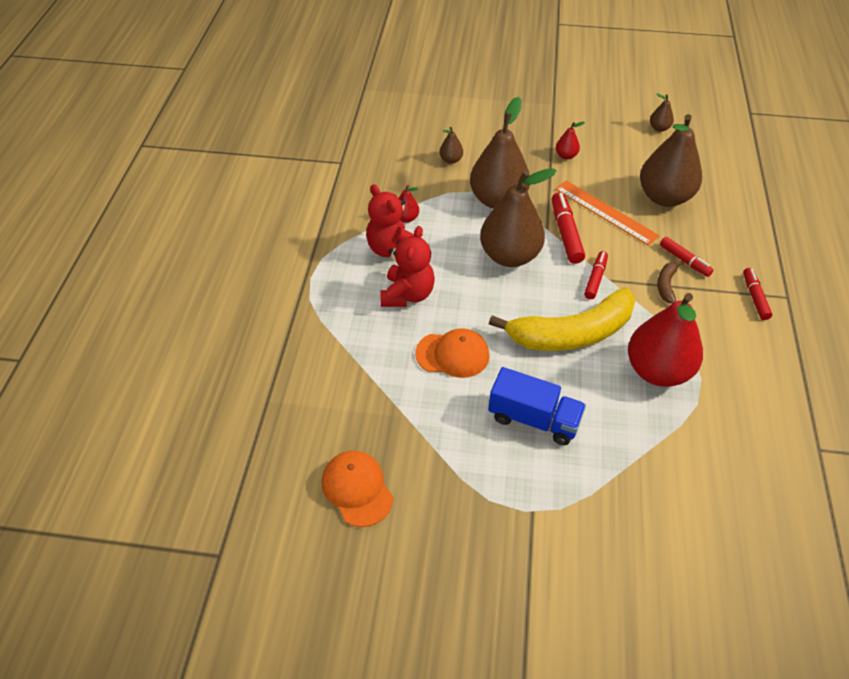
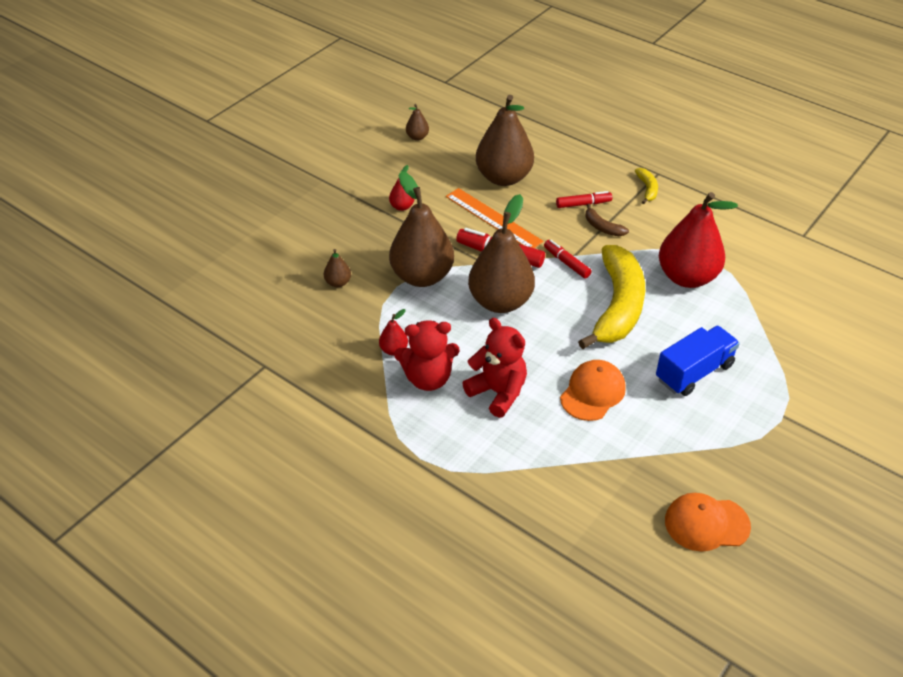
camera: 60 degrees left, 5 degrees down
(605, 212) = (493, 218): orange ruler -> orange ruler turned 60 degrees clockwise
(754, 297) = (647, 189): red marker -> yellow banana

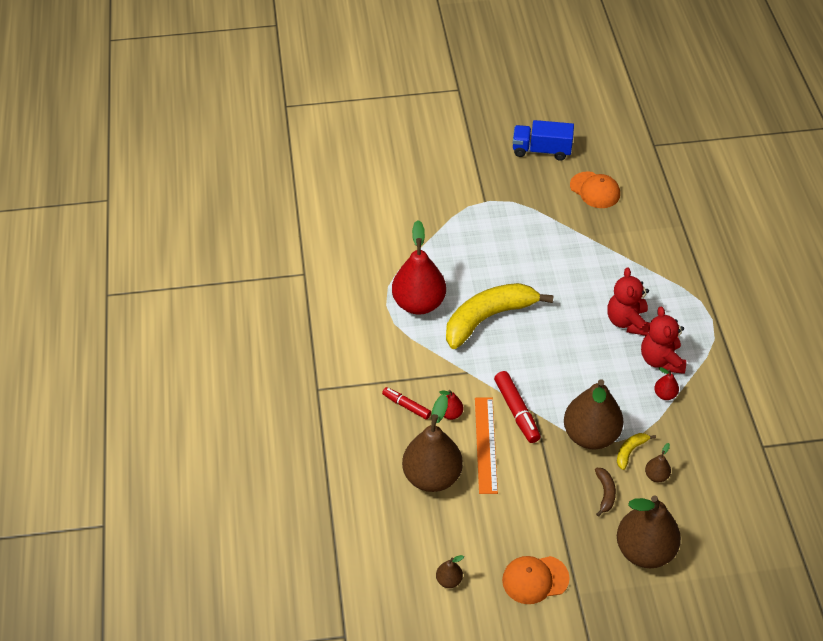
camera: 135 degrees left, 5 degrees up
(402, 207) = (541, 510): red pear -> red pear (450, 414)
(428, 378) = (661, 360): red teddy bear -> red teddy bear turned 135 degrees counterclockwise
(500, 302) = (558, 376): brown pear -> brown pear (644, 550)
(566, 263) = (480, 370): red marker -> none
(592, 392) = (571, 283): orange cap -> orange cap (535, 579)
(602, 227) = (420, 378): brown banana -> brown banana (605, 493)
(647, 189) = (345, 382): yellow banana -> yellow banana (630, 451)
(694, 372) = (499, 252): blue truck -> blue truck (541, 150)

